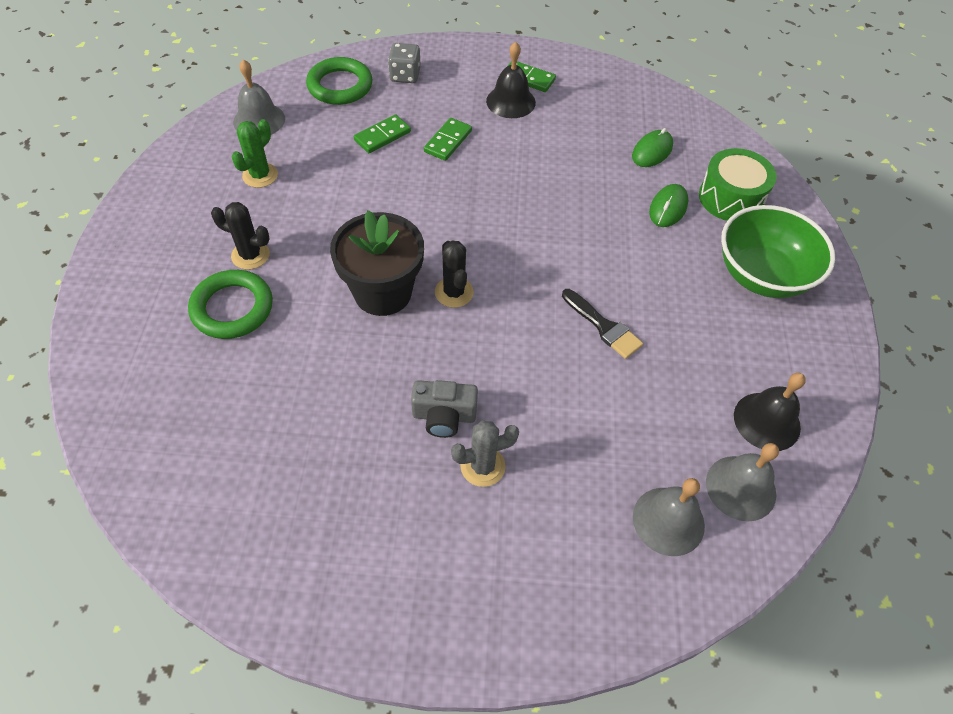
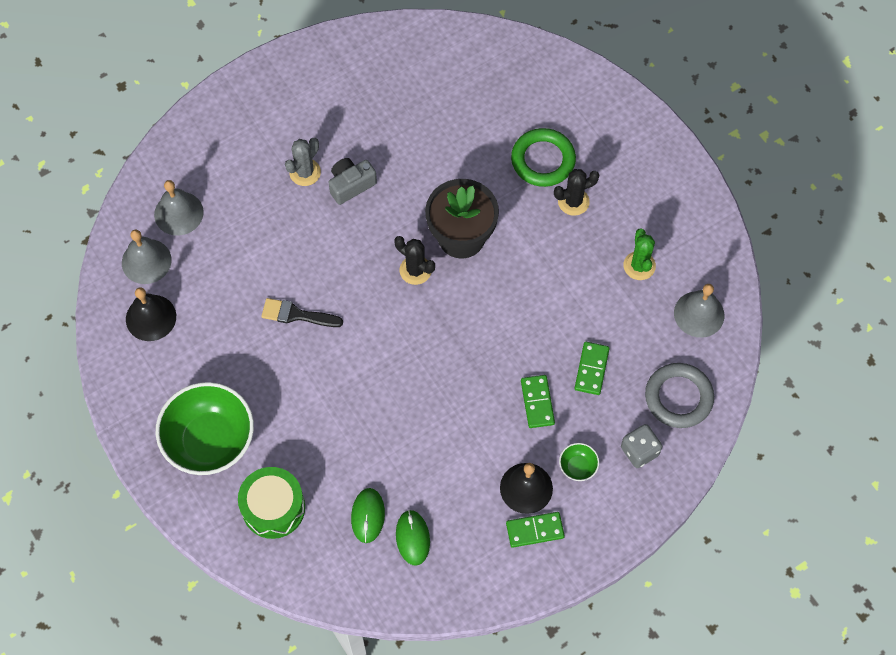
camera: 145 degrees right, 10 degrees up
(340, 86) = (678, 397): green ring -> grey ring
(459, 92) = (578, 467): none -> green bowl
(668, 208) = (317, 459): green mouse -> green mouse (412, 538)

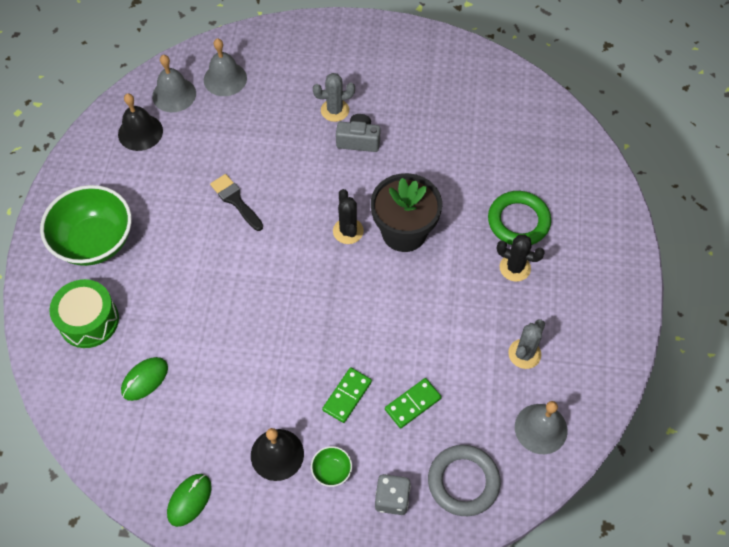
camera: 40 degrees right, 5 degrees down
(412, 538) = (159, 422): green mouse -> green mouse (189, 500)
(535, 530) = (252, 493): green domino -> none
(639, 266) = (524, 354): green cactus -> grey cactus

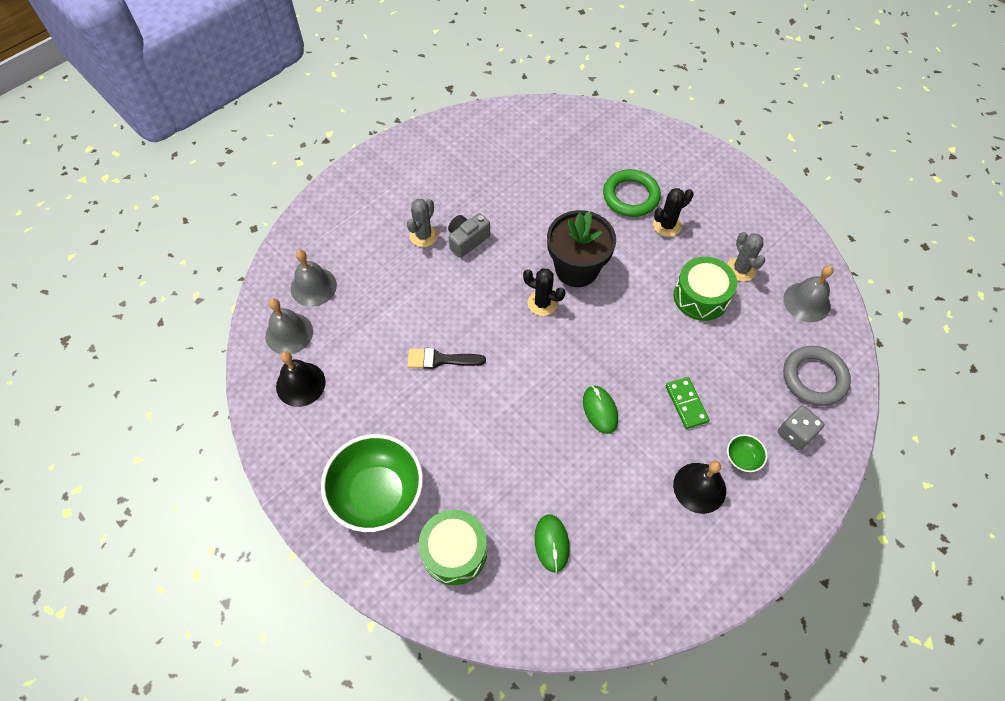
camera: 50 degrees left, 0 degrees up
(189, 500) = (692, 582): green mouse -> green mouse (600, 410)
(412, 404) = (727, 365): green domino -> none
(464, 341) = (701, 297): none -> green drum

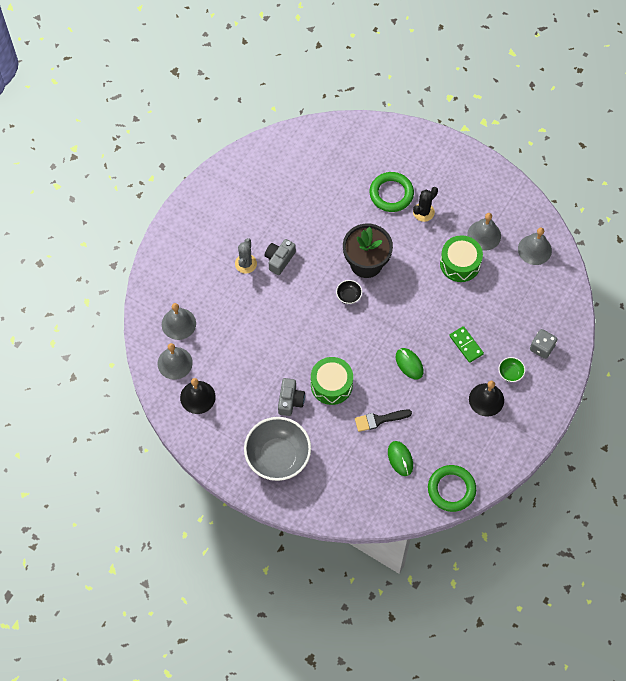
camera: 15 degrees left, 5 degrees up
(378, 494) = (278, 457): green bowl -> grey bowl
(421, 419) = (290, 401): none -> grey camera
(440, 359) = (289, 355): black brush -> black brush (379, 420)
(454, 551) = (340, 480): green drum -> green drum (331, 385)
(542, 303) = (348, 296): black cactus -> black bowl
(617, 612) = (451, 489): none -> green ring
(741, 269) = (484, 235): grey cactus -> grey bell
(814, 378) = (548, 305): grey ring -> none

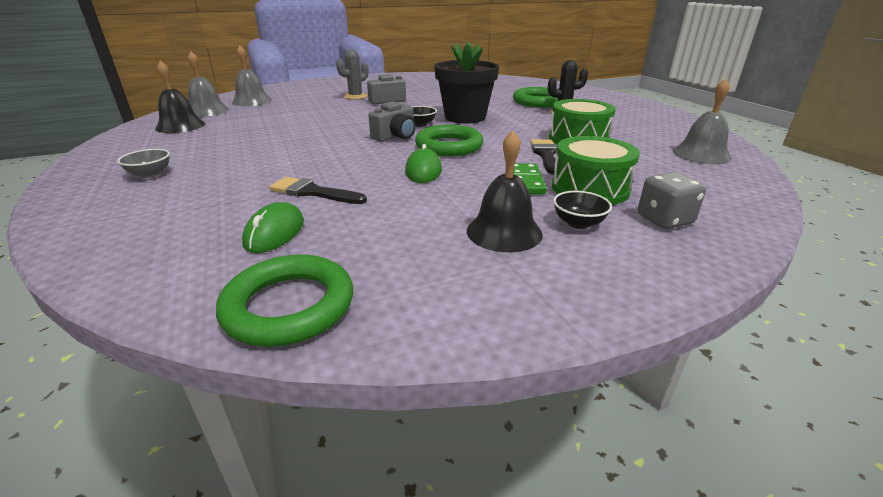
camera: 35 degrees right, 35 degrees down
(278, 457) = (150, 174): grey bowl -> grey bowl, size x0.41
(290, 401) = (248, 150): grey camera -> grey camera (395, 136)
(331, 385) = (308, 155): green drum -> green drum (590, 189)
(396, 322) = (449, 146): none -> green ring
(456, 302) = (545, 155): none -> black brush
(484, 235) = (628, 134): grey bell -> none
(510, 373) = (578, 223): green bowl -> black bowl

